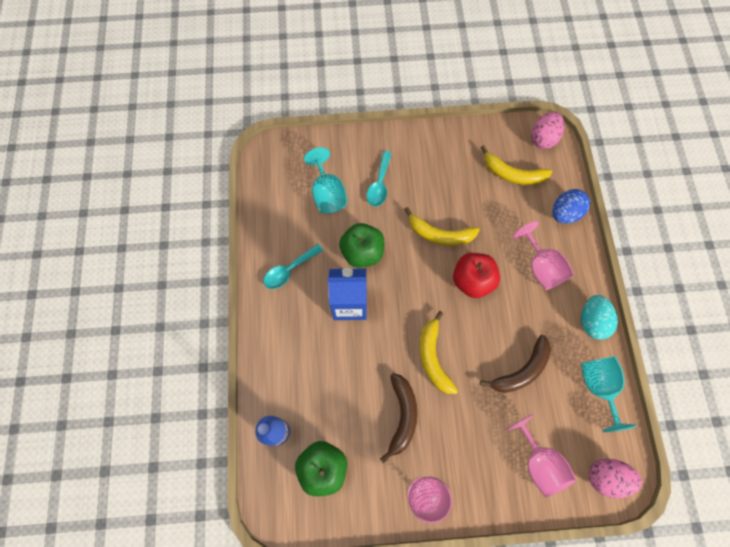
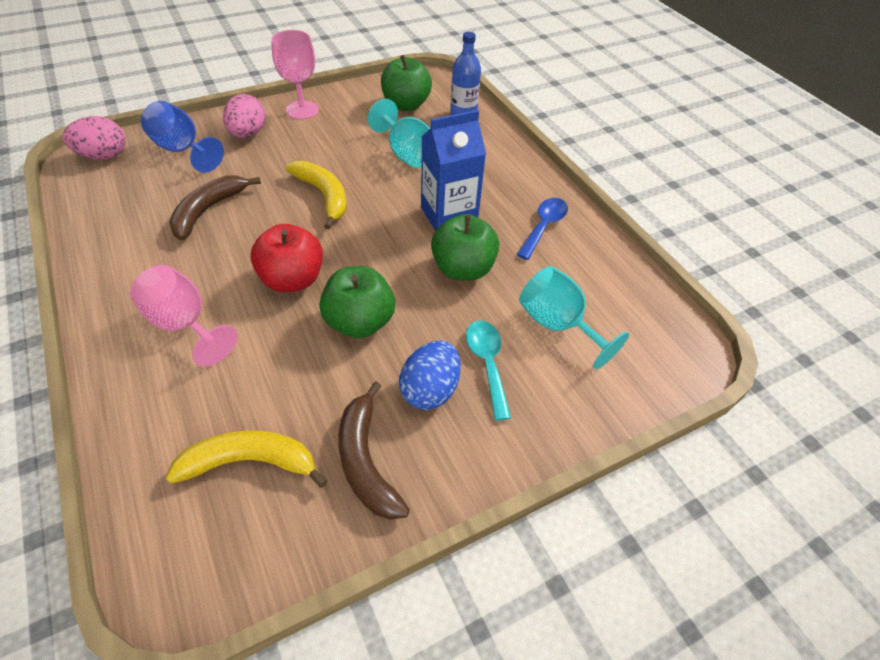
camera: 155 degrees right, 20 degrees down
(289, 270) = (543, 227): turquoise spoon -> blue spoon
(402, 416) = (343, 148): brown banana -> brown banana (366, 461)
(439, 234) = (359, 322): yellow banana -> green apple
(538, 462) = (183, 150): pink goblet -> blue goblet
(543, 138) = (187, 571): pink egg -> pink egg (248, 134)
(564, 213) = (140, 420): blue egg -> blue egg (430, 390)
(591, 321) = (104, 280): turquoise egg -> none
(598, 386) = (103, 219): turquoise goblet -> turquoise goblet (407, 154)

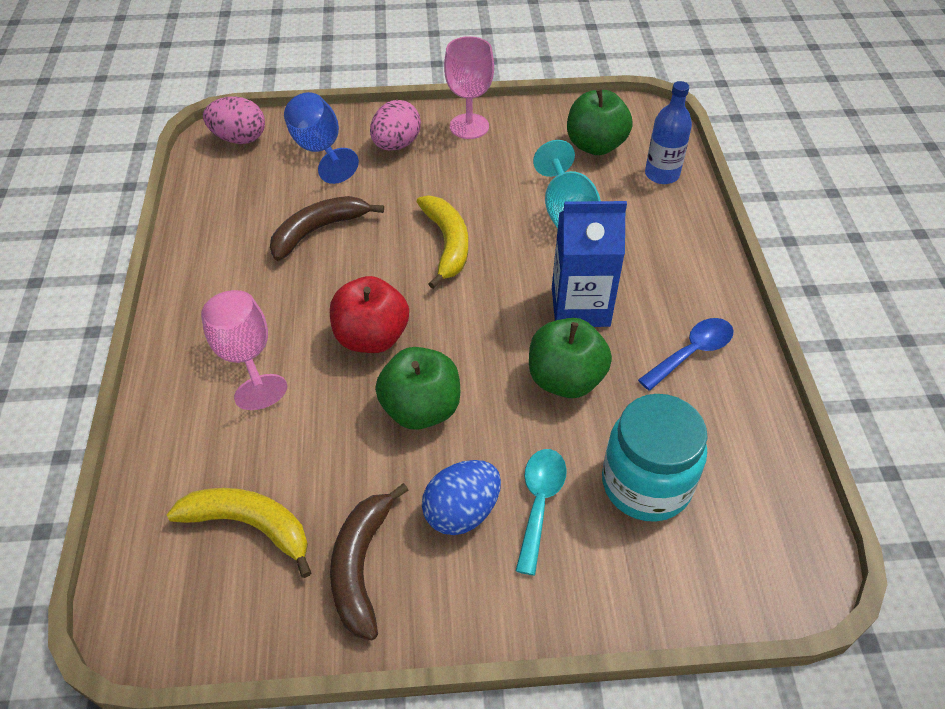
camera: 25 degrees right, 0 degrees up
(558, 325) = (646, 484): turquoise goblet -> turquoise jar

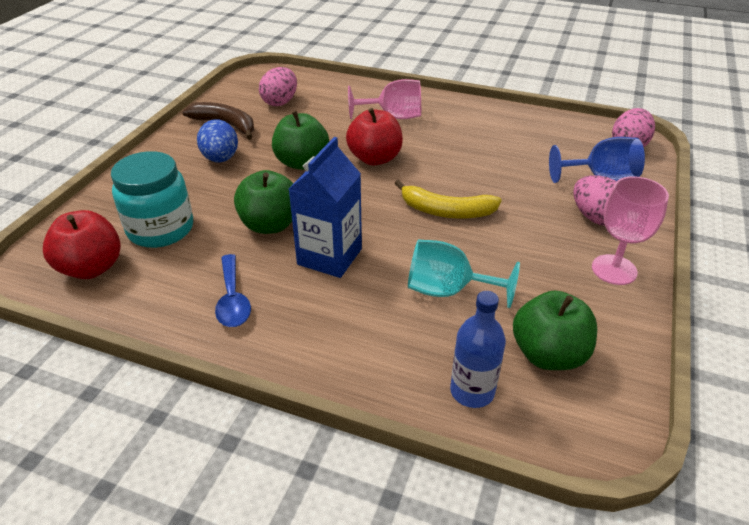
camera: 115 degrees right, 10 degrees down
(250, 526) = (280, 102): yellow banana -> pink egg
(318, 231) = (496, 159): brown banana -> none
(539, 503) = (196, 185): turquoise spoon -> none
(752, 509) = (91, 268): none -> red apple

